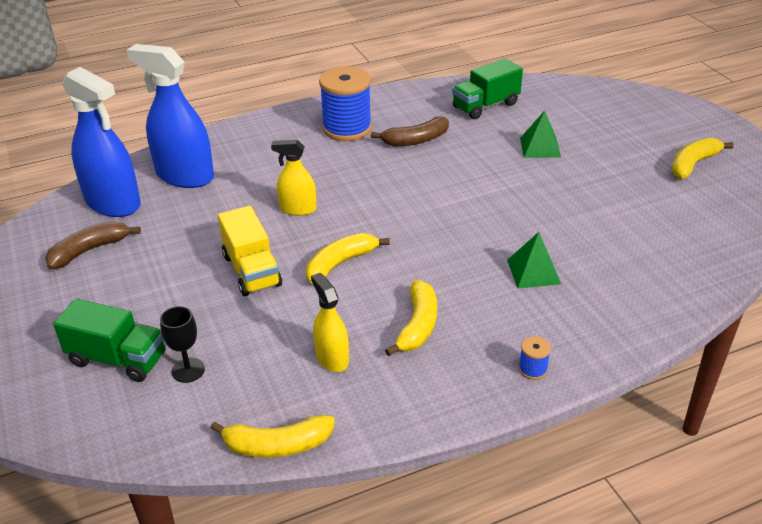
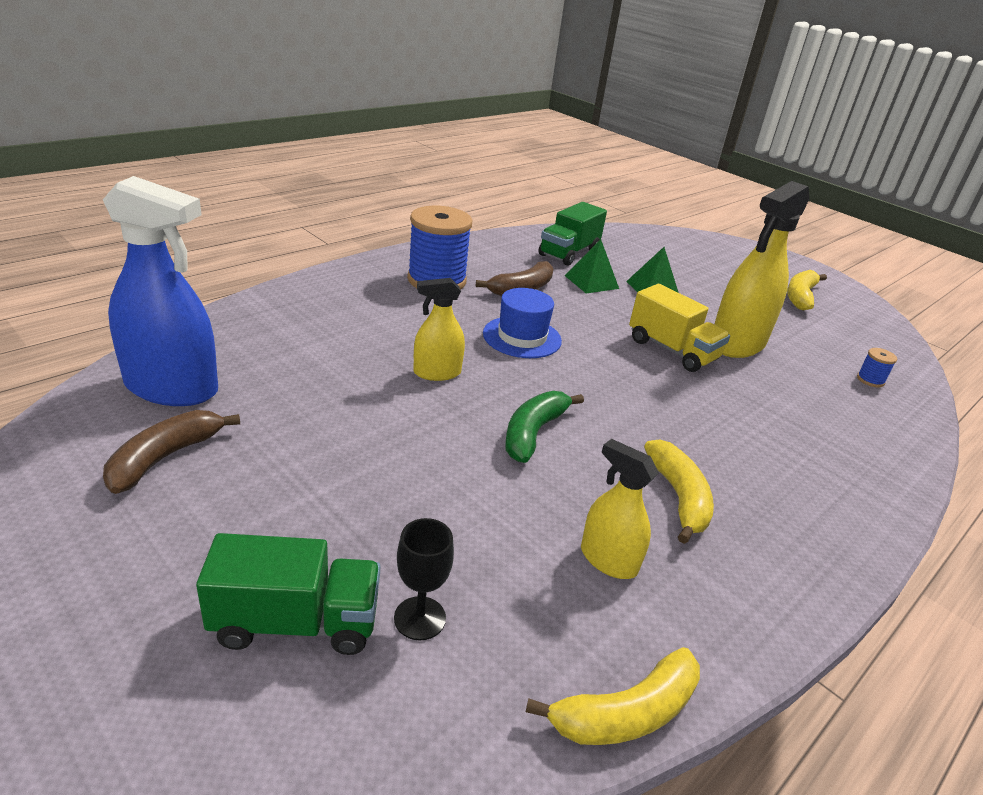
camera: 25 degrees left, 5 degrees down
(185, 176) = (261, 345): blue spray bottle -> none
(252, 270) = (425, 456): yellow truck -> yellow truck (672, 350)
(340, 263) = (533, 433): yellow banana -> green banana
(385, 185) = (522, 337): none -> blue hat
(532, 369) = (841, 530): blue spool -> blue spool (870, 380)
(533, 271) = (749, 416): green pyramid -> green pyramid (591, 282)
(580, 206) = (737, 343): none -> yellow spray bottle

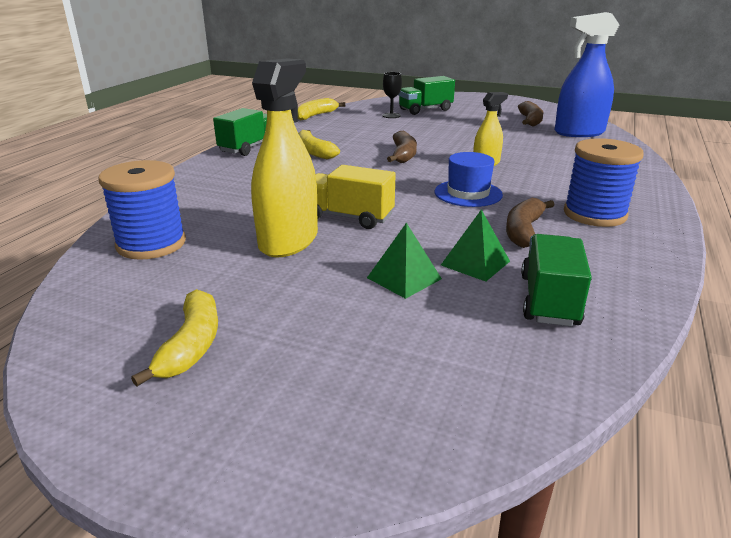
camera: 160 degrees right, 5 degrees down
(533, 433) = (403, 155): green banana -> brown banana
(608, 560) = (337, 133): yellow spray bottle -> none
(804, 562) = (249, 147): none -> green truck
(870, 380) = (151, 244): blue spool -> blue spool, size x2.44

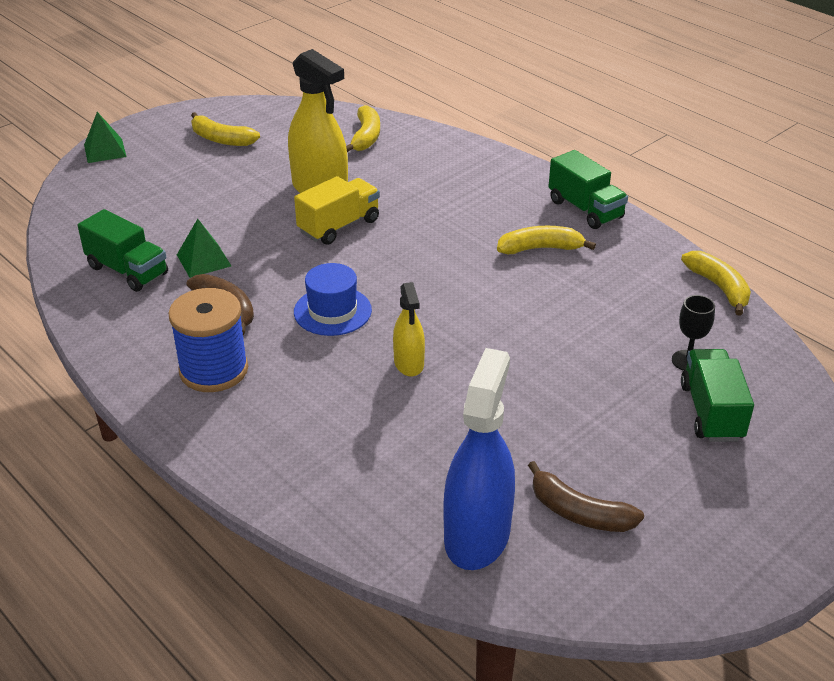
camera: 115 degrees right, 10 degrees up
(151, 244) = (366, 137): blue spool -> yellow banana
(403, 155) = (485, 309): brown banana -> none
(404, 278) = (216, 222): green pyramid -> green pyramid (105, 150)

